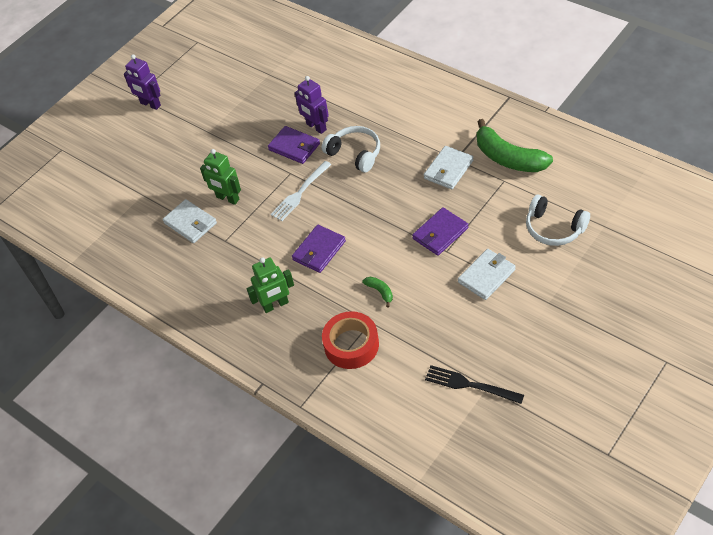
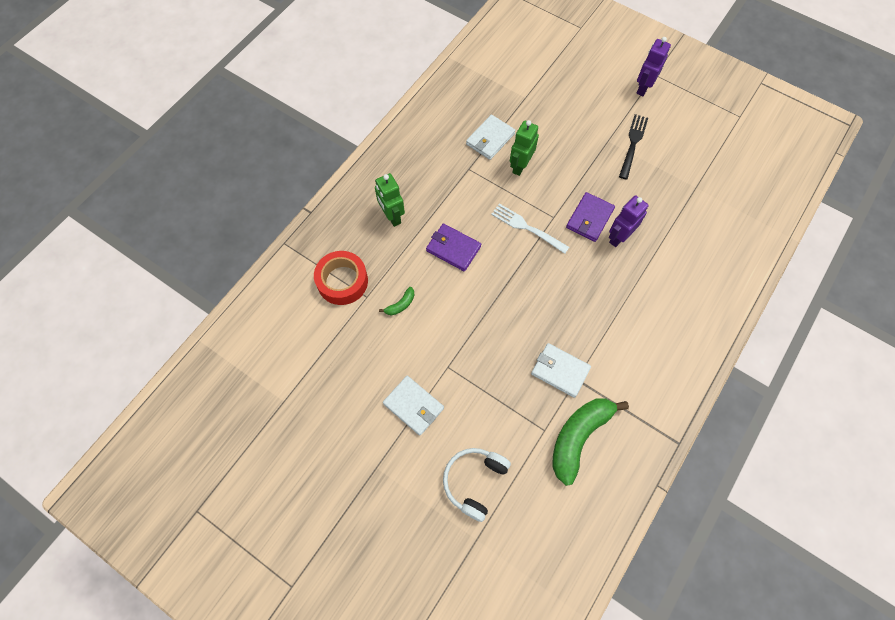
camera: 80 degrees right, 15 degrees up
(355, 153) = (581, 276): white headphones -> none
(440, 233) = (471, 361): purple wallet -> none
(470, 385) = (287, 386): black fork -> black fork (633, 144)

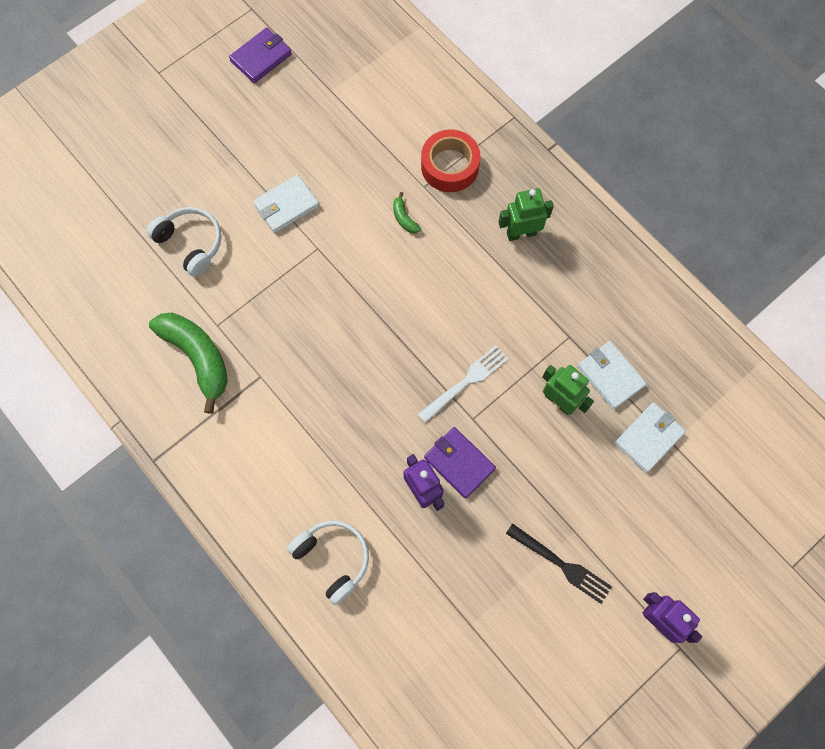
camera: 105 degrees right, 5 degrees up
(453, 248) = (459, 290): purple wallet -> purple wallet (261, 57)
(560, 371) = (275, 362): white wallet -> white wallet (648, 438)
(692, 284) = (333, 558): none -> white headphones

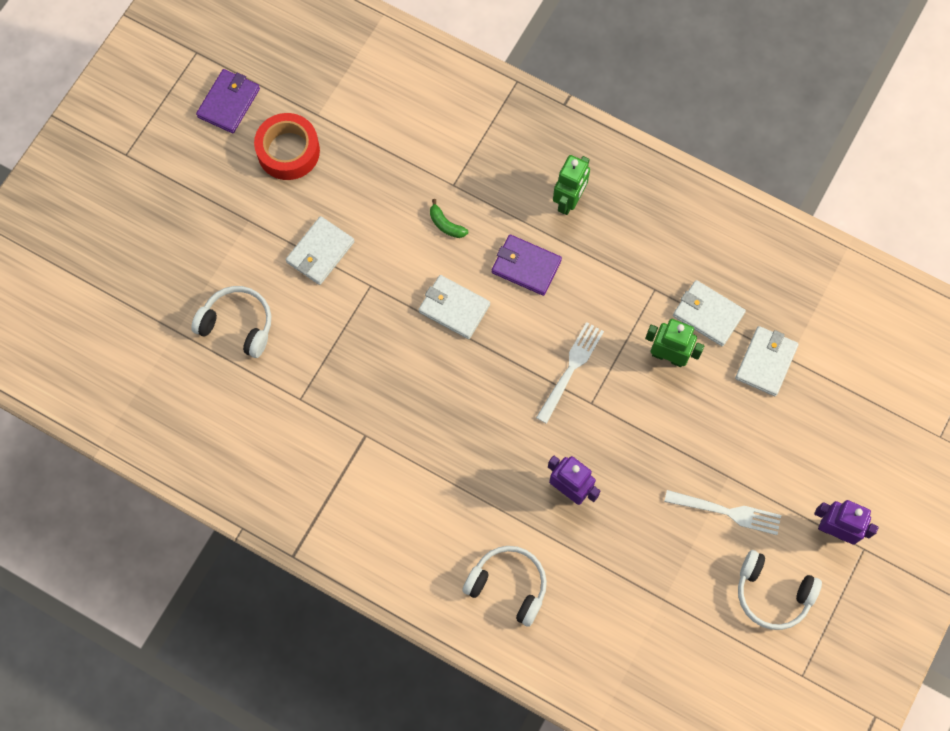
camera: 20 degrees left, 0 degrees up
(198, 357) = (294, 438): green banana -> none
(382, 292) = (454, 308): none -> white wallet
(450, 166) = (471, 155): red tape -> red tape (288, 151)
(459, 463) = (594, 450): purple wallet -> purple wallet (526, 266)
(521, 233) = (569, 200): green robot -> green robot turned 150 degrees clockwise
(561, 564) = (727, 512): black fork -> white fork
(576, 658) = (772, 593): none -> white headphones

